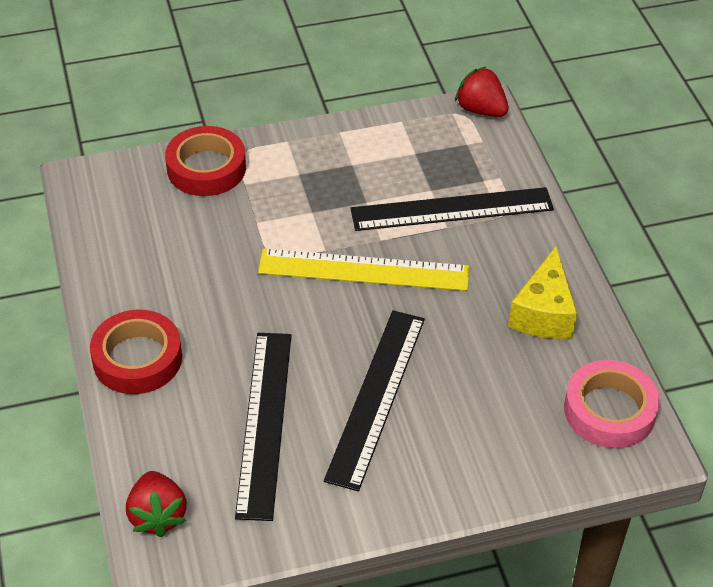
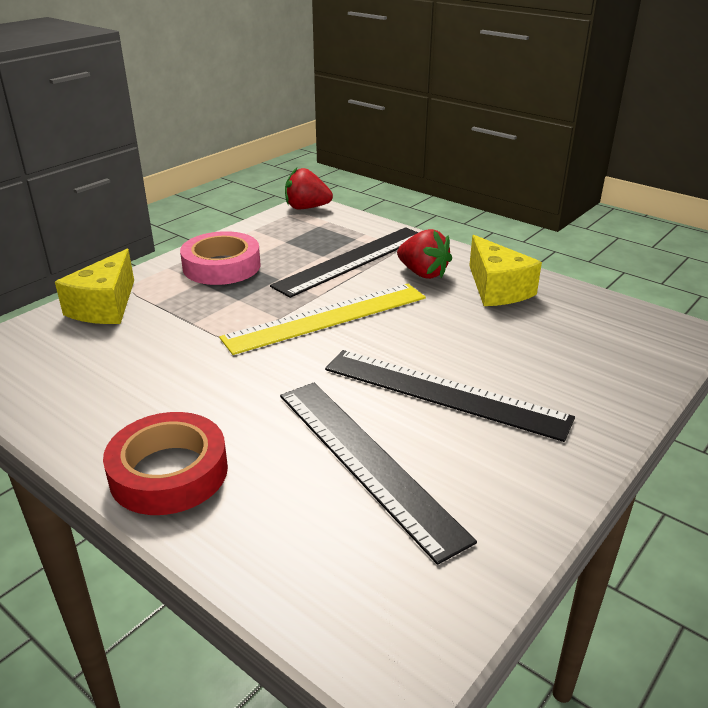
camera: 35 degrees left, 15 degrees down
(157, 515) = (346, 614): red strawberry -> red strawberry (423, 273)
(206, 168) = (105, 306): red tape -> yellow cheese
(376, 397) = (444, 393): black ruler -> black ruler turned 45 degrees counterclockwise
(609, 410) = (622, 322): pink tape -> pink tape (221, 266)

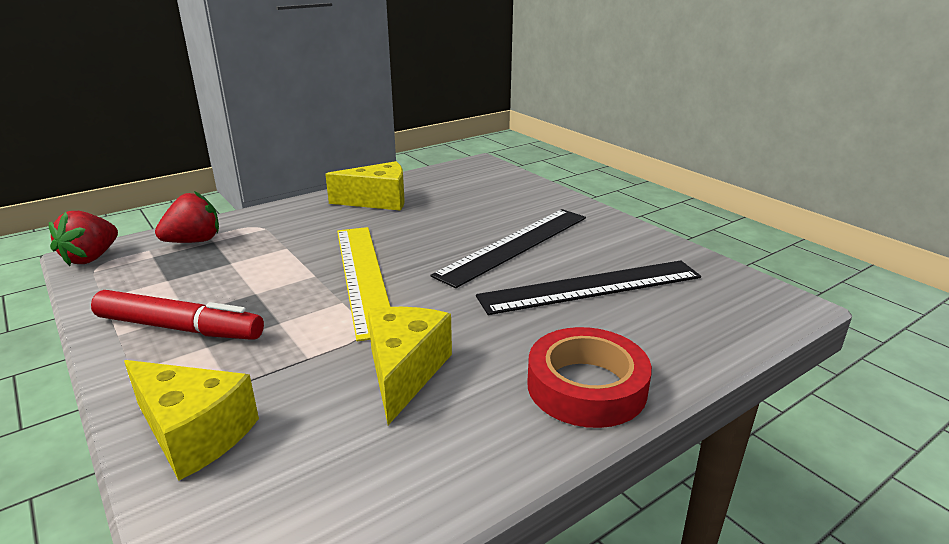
camera: 75 degrees left, 5 degrees down
(180, 369) = (404, 372): none -> yellow cheese
(221, 266) = (179, 328): pink tape -> red marker
(352, 260) = (259, 249): black ruler -> none
(423, 273) = (322, 223): red strawberry -> red strawberry (194, 241)

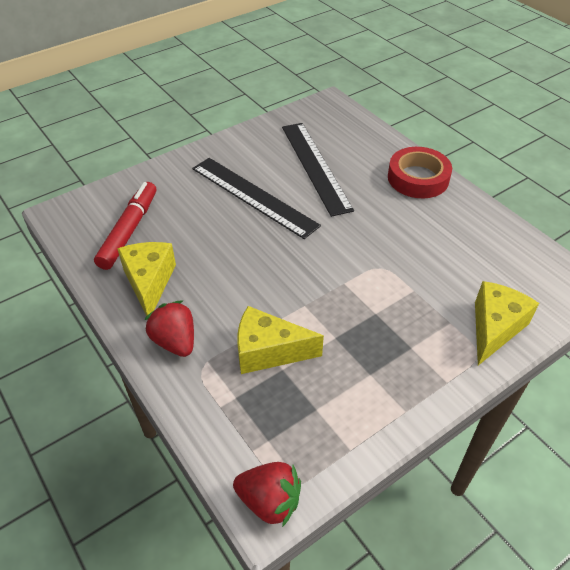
camera: 90 degrees left, 20 degrees up
(179, 328) = (390, 373): red marker -> red marker (129, 230)
(194, 241) = (233, 415): red strawberry -> red strawberry (175, 341)
(363, 276) = (305, 276): yellow ruler -> none
(404, 372) = (419, 245): yellow cheese -> yellow cheese (268, 351)

